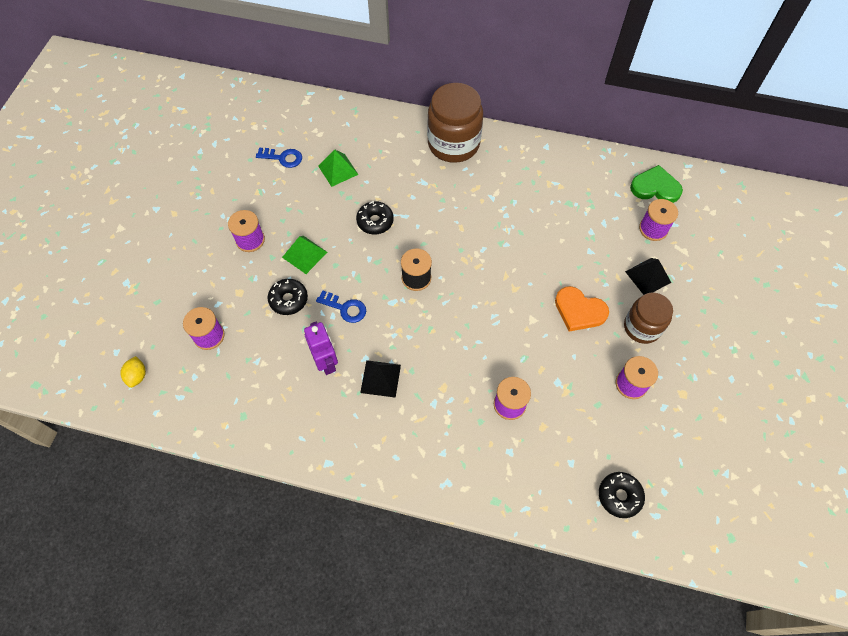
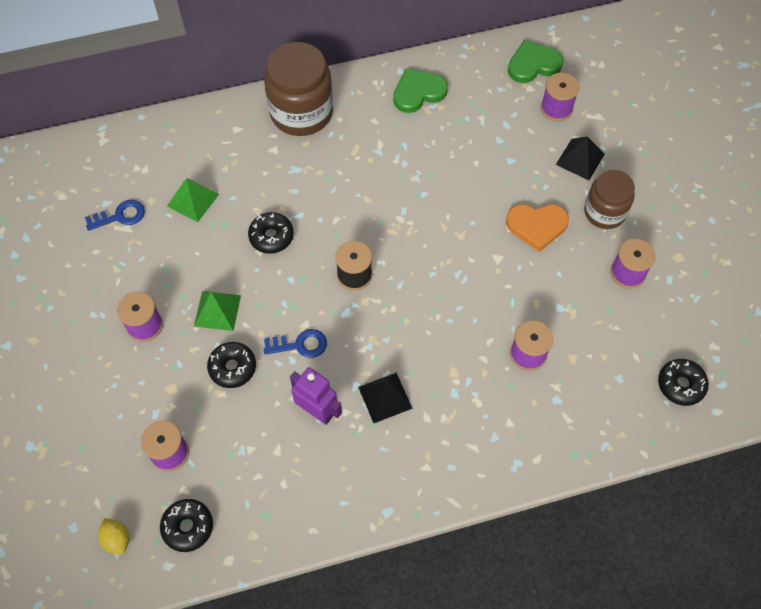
camera: 30 degrees left, 0 degrees up
(187, 394) = (188, 527): none -> black donut
(550, 168) = (418, 92): none -> green heart

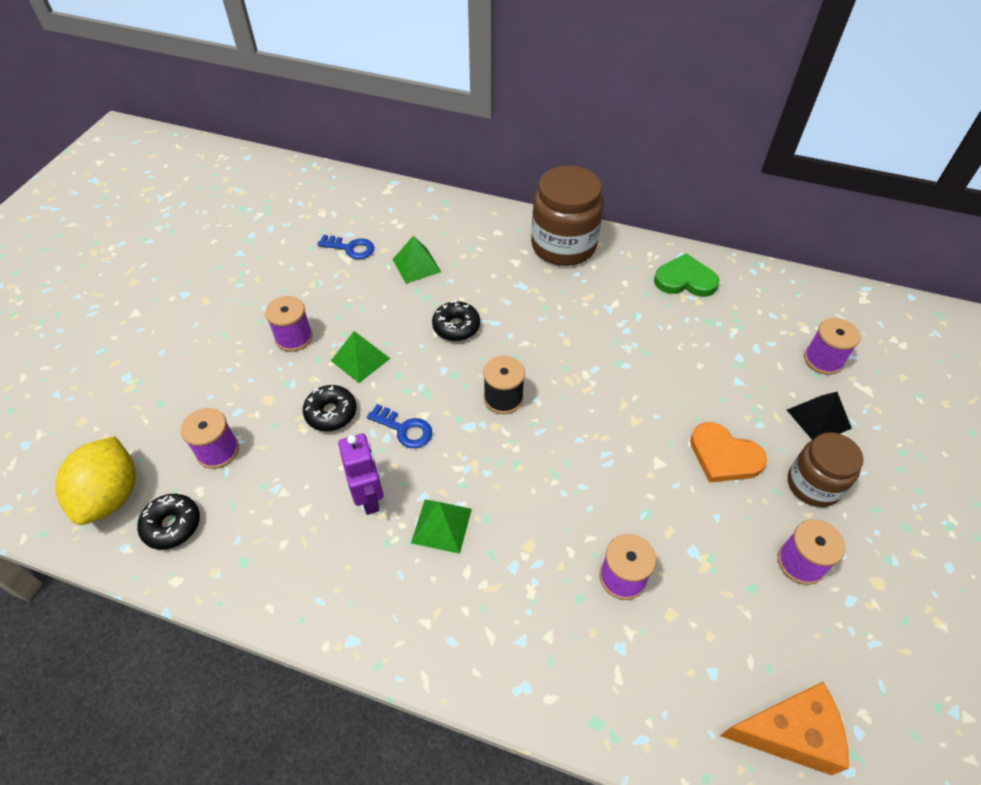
camera: 35 degrees right, 10 degrees down
(117, 539) = (111, 496): yellow lemon -> yellow lemon, size x2.12
(385, 397) = (441, 525): black pyramid -> green pyramid
(533, 64) = (823, 310): green heart -> none
(681, 385) = (788, 733): black donut -> orange cheese

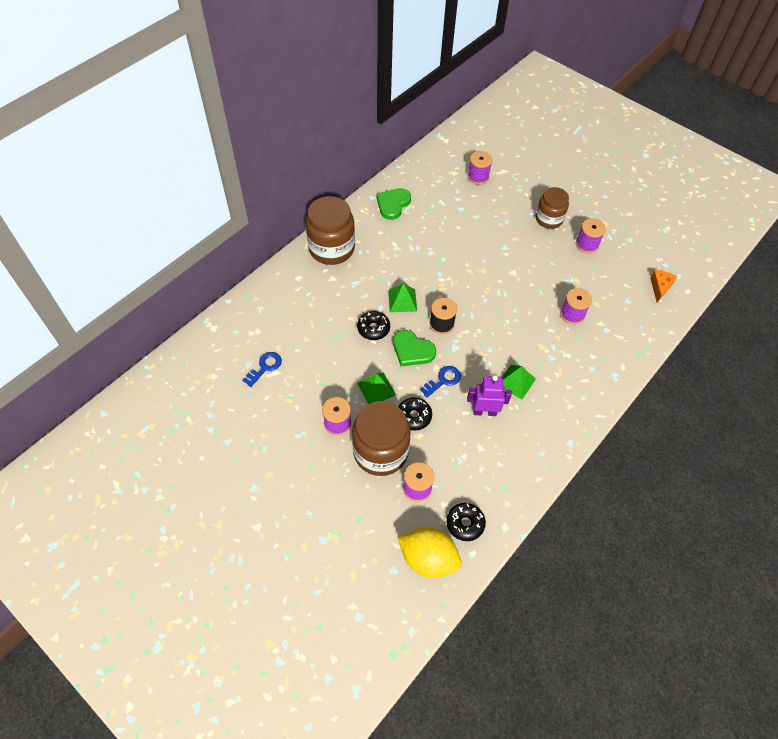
camera: 70 degrees left, 5 degrees up
(264, 394) = (380, 452): none -> brown jar
(416, 265) = (305, 333): green pyramid -> green pyramid (402, 300)
(440, 378) = (412, 350): none -> green heart
(724, 456) = (520, 244): orange heart -> none
(788, 733) = (660, 287): orange cheese -> orange cheese, size x0.66
(818, 419) = (513, 198): black pyramid -> none

